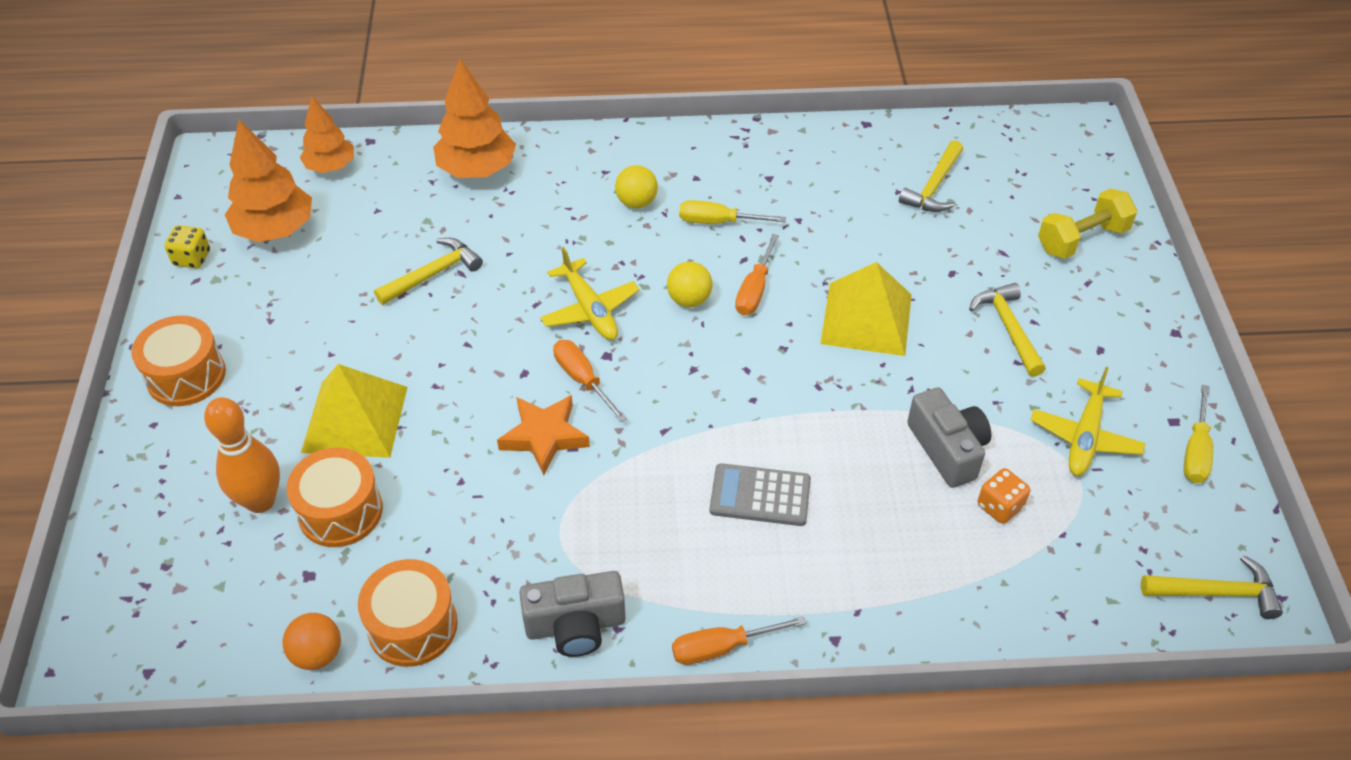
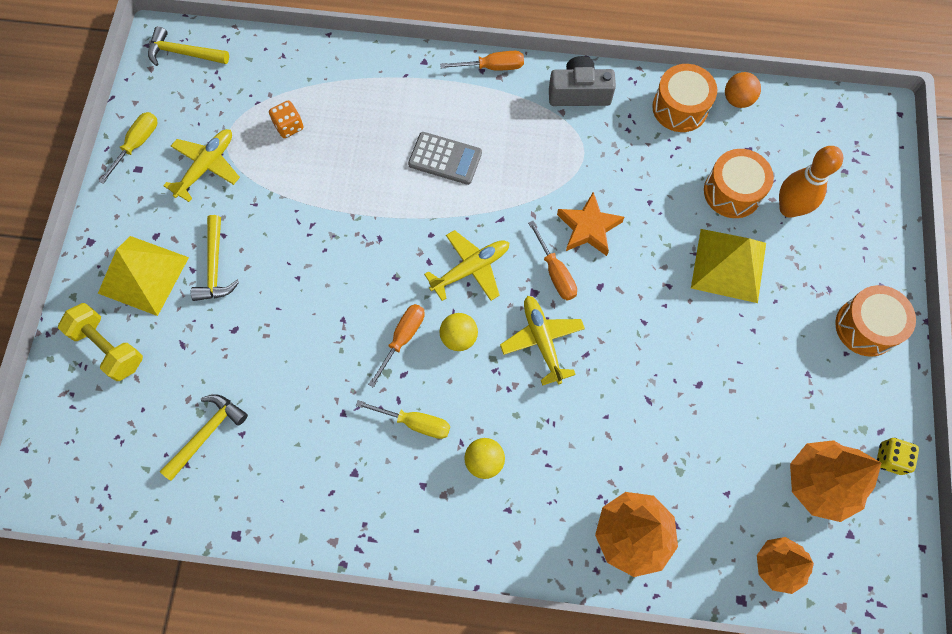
camera: 170 degrees left, 20 degrees up
(433, 274) = (673, 402): yellow hammer -> none
(692, 368) = (470, 269): none -> yellow plane
(866, 318) = (321, 294): yellow pyramid -> yellow pyramid (143, 275)
(947, 449) = (305, 173): grey camera -> none
(1082, 239) = (109, 347): yellow dumbbell -> yellow dumbbell turned 60 degrees clockwise

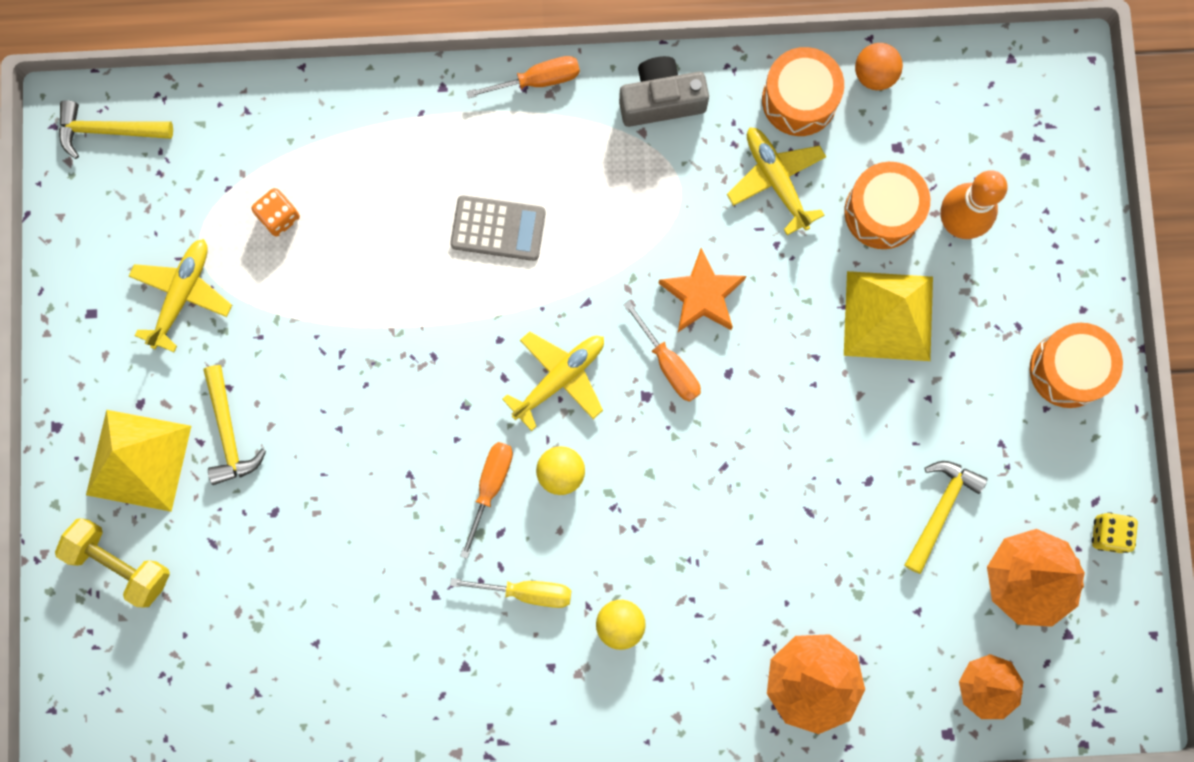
camera: 10 degrees left, 10 degrees up
(137, 144) = (81, 277): yellow screwdriver -> none
(207, 434) = (272, 651): yellow hammer -> yellow hammer (940, 510)
(542, 341) = (666, 459): yellow plane -> yellow plane (776, 181)

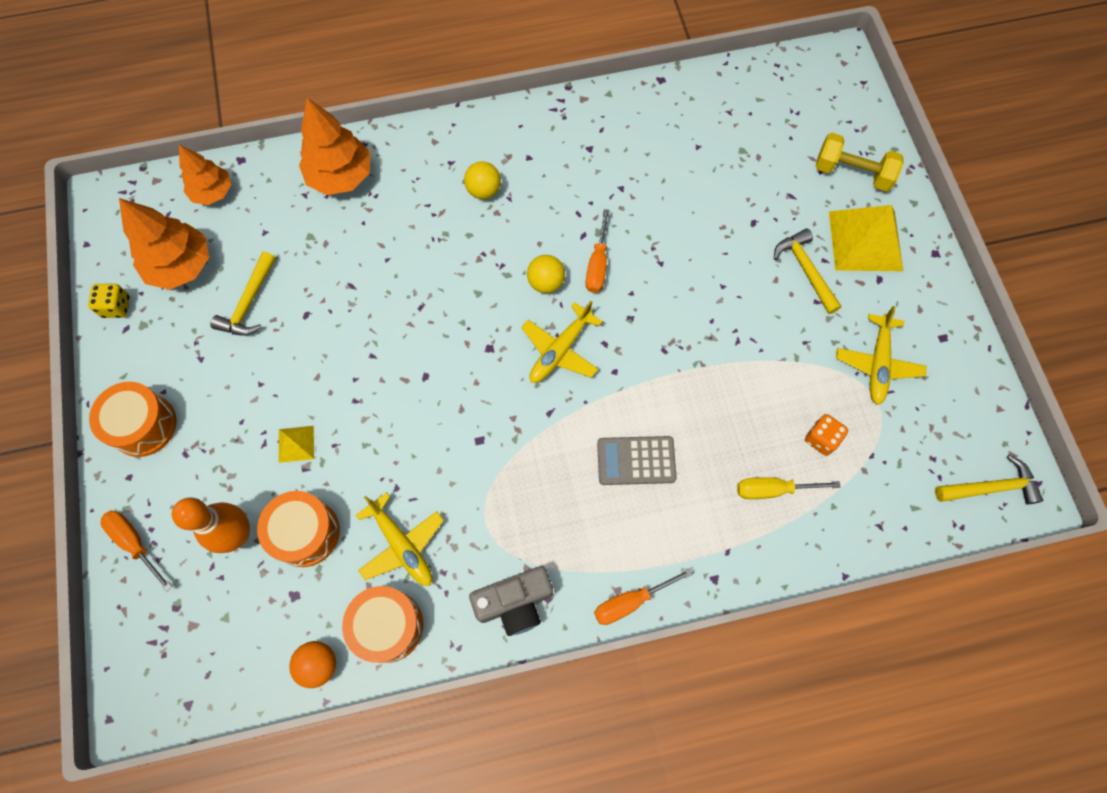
camera: 170 degrees right, 10 degrees down
(528, 592) = (554, 200): yellow screwdriver -> yellow screwdriver (772, 489)
(669, 365) = (474, 374): orange screwdriver -> orange screwdriver (135, 543)
(702, 295) = (454, 435): orange star -> none
(888, 316) = (296, 444): yellow pyramid -> yellow pyramid, size x0.48

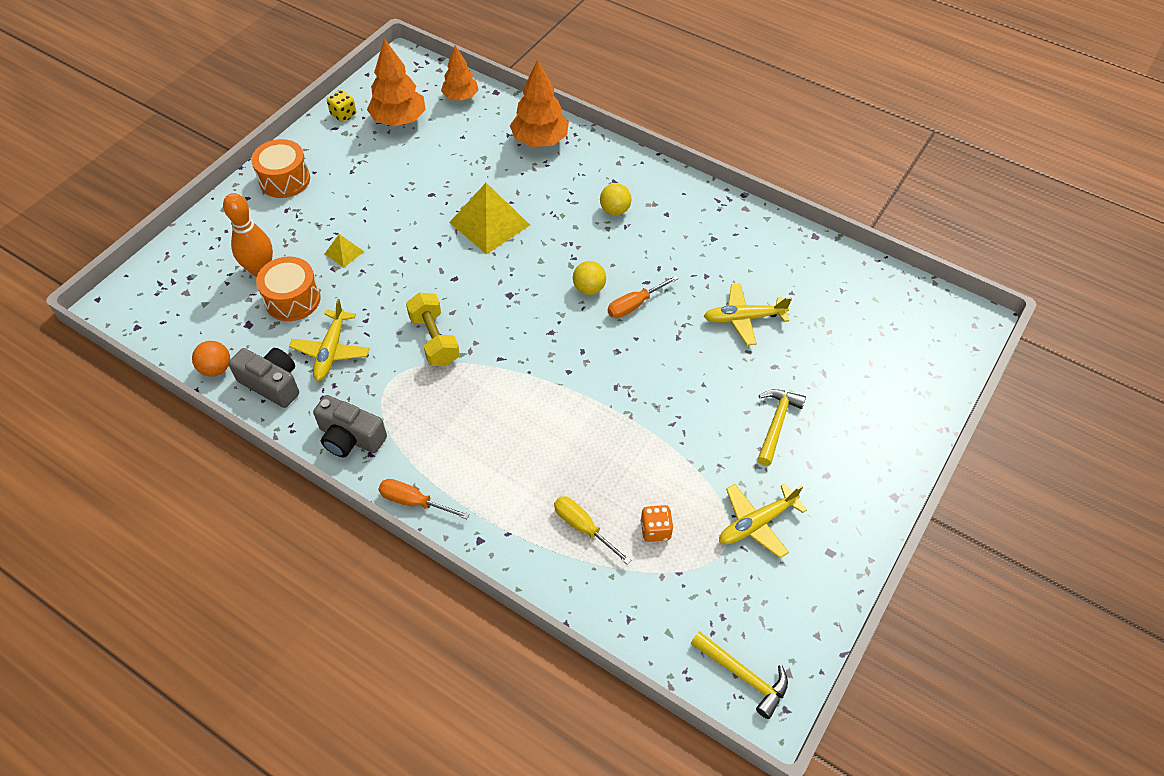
camera: 45 degrees right, 15 degrees down
(135, 543) = (211, 230): orange screwdriver -> none
(249, 303) = (409, 164): yellow hammer -> none
(388, 626) = (272, 384): orange drum -> grey camera
(560, 350) = (550, 331): yellow plane -> yellow plane (744, 318)
(636, 460) = (517, 430): grey calculator -> none
(852, 173) = (891, 395): yellow dumbbell -> yellow dumbbell (434, 340)
(865, 241) = (846, 444): yellow pyramid -> yellow pyramid (489, 223)

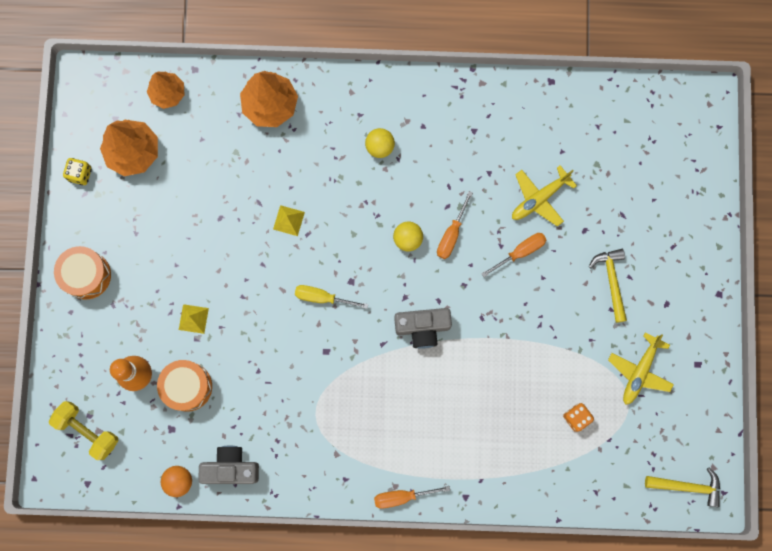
camera: 30 degrees left, 25 degrees up
(331, 350) = (253, 413): yellow plane -> none
(350, 438) = (322, 475): grey camera -> grey camera (422, 328)
(434, 340) = (323, 357): yellow dumbbell -> yellow dumbbell (88, 431)
(489, 223) = (289, 220): yellow pyramid -> yellow pyramid, size x0.48
(582, 527) = (527, 445): yellow screwdriver -> yellow screwdriver (322, 297)
(695, 352) = (520, 252): none -> orange screwdriver

